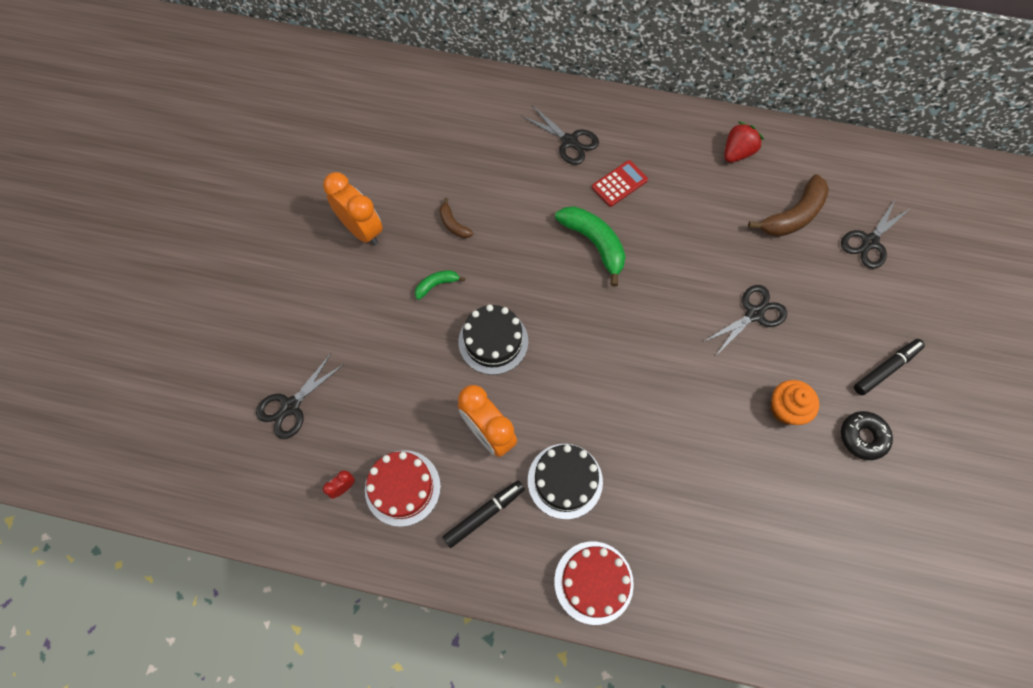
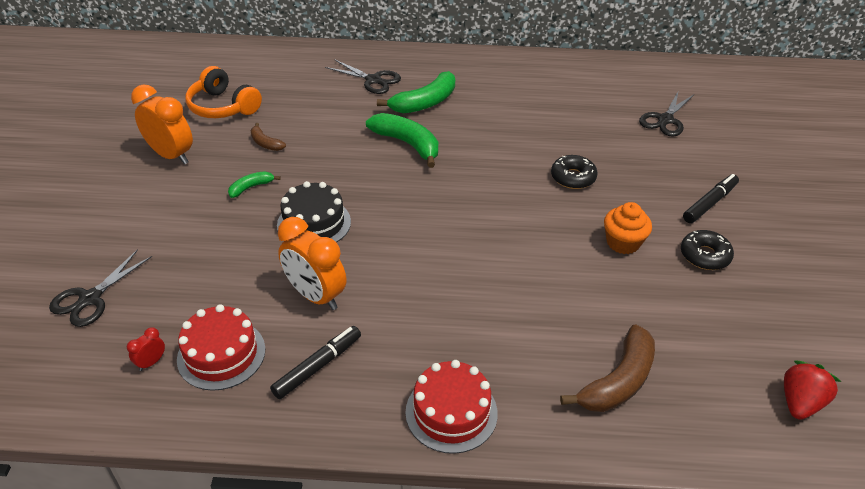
camera: 10 degrees left, 25 degrees down
(413, 164) = (223, 107): none -> orange headphones
(565, 481) = (405, 326): black cake -> none
(619, 184) = (425, 103): red calculator -> green banana
(737, 152) = (529, 75): red strawberry -> red strawberry (800, 402)
(754, 314) = (573, 177): black scissors -> black donut
(793, 215) = (591, 109): brown banana -> brown banana (618, 381)

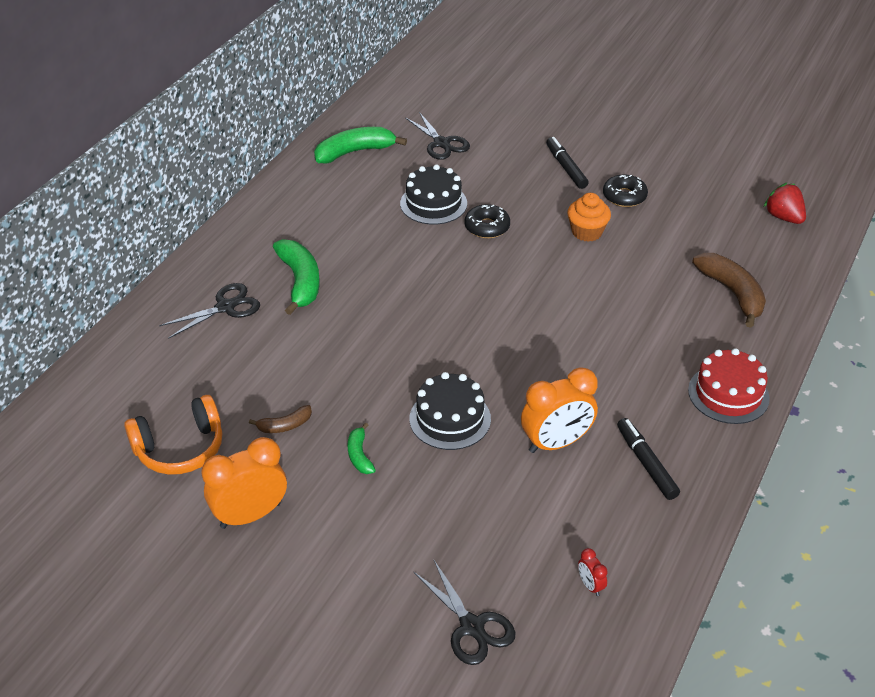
camera: 65 degrees left, 0 degrees up
(221, 354) = (602, 529): red cake -> none
(407, 144) = (364, 315): green banana -> green banana (354, 152)
(577, 139) = (433, 203): none -> black cake

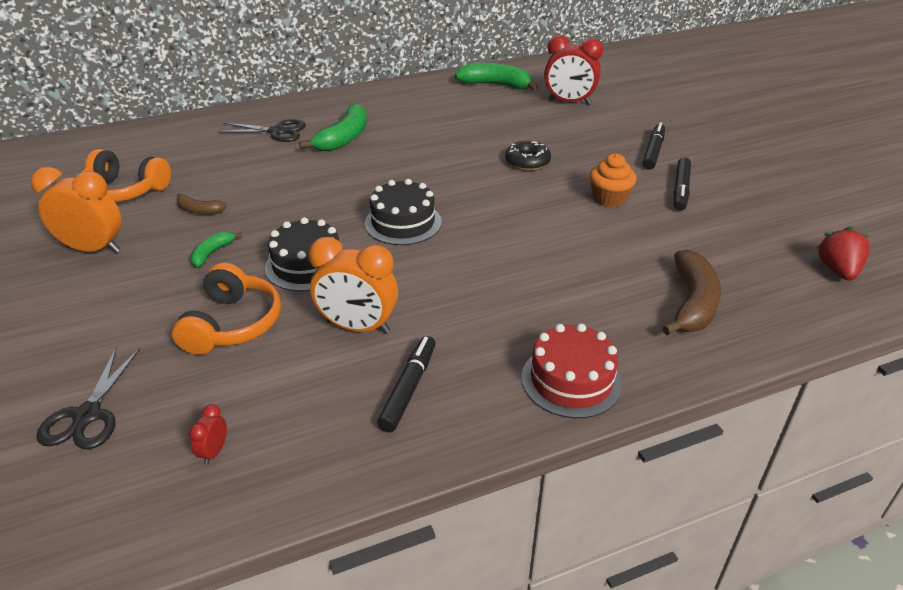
camera: 40 degrees right, 5 degrees down
(433, 203) = (508, 133): black cake -> black cake (403, 222)
(441, 143) = (569, 102): black scissors -> red clock
(467, 498) = (232, 324): none -> orange headphones
(624, 196) = (681, 189): black donut -> black marker

